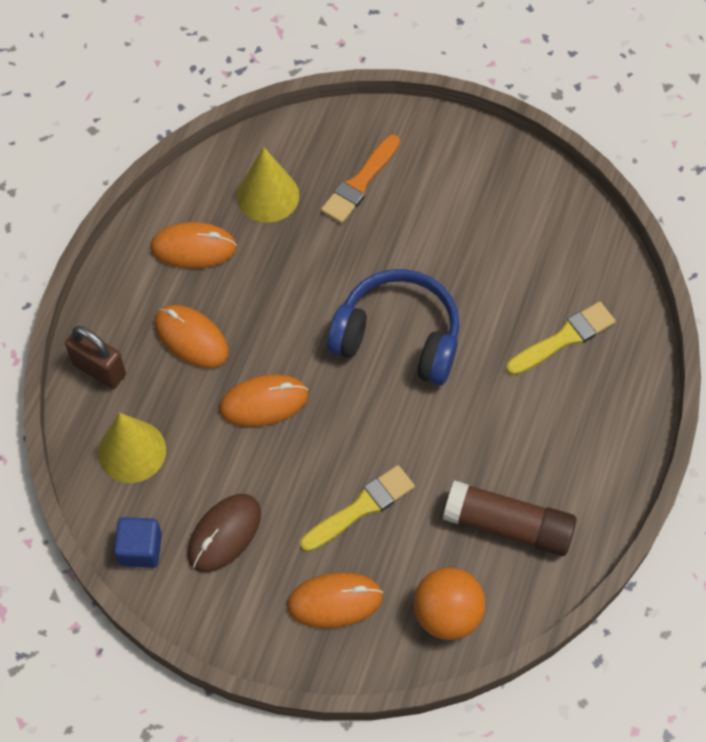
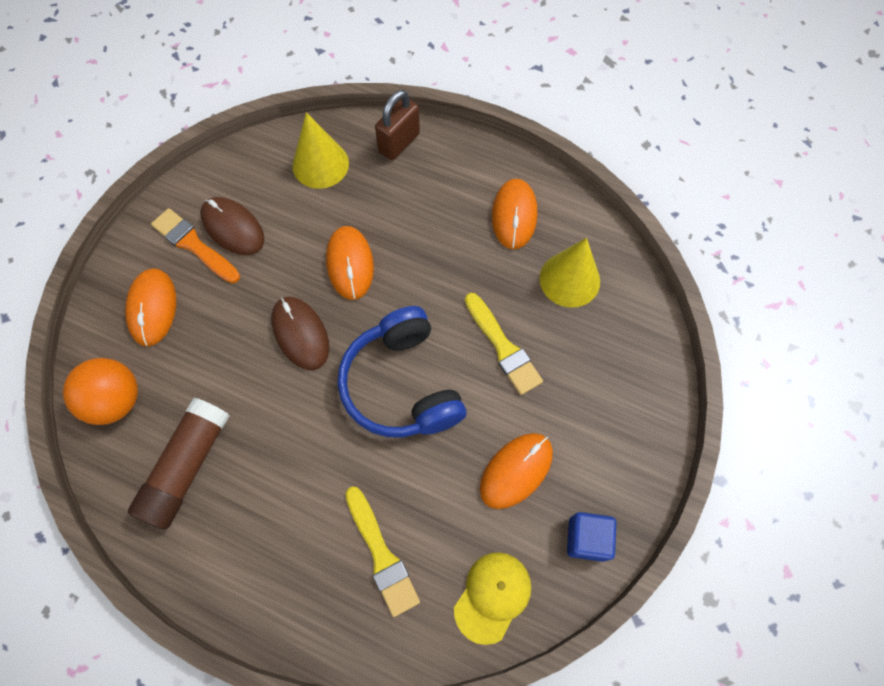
camera: 95 degrees right, 5 degrees up
(140, 549) = (233, 168): blue cube -> blue cube (587, 538)
(191, 338) = (421, 210): orange mouse -> orange mouse (516, 470)
(352, 440) = (300, 334): none -> brown mouse
(360, 183) = (583, 365): orange brush -> orange brush (194, 245)
(361, 507) = (233, 336): yellow brush -> yellow brush (503, 347)
(398, 337) = (402, 385): blue headphones -> blue headphones turned 135 degrees clockwise
(584, 248) = (492, 596): none -> yellow cap

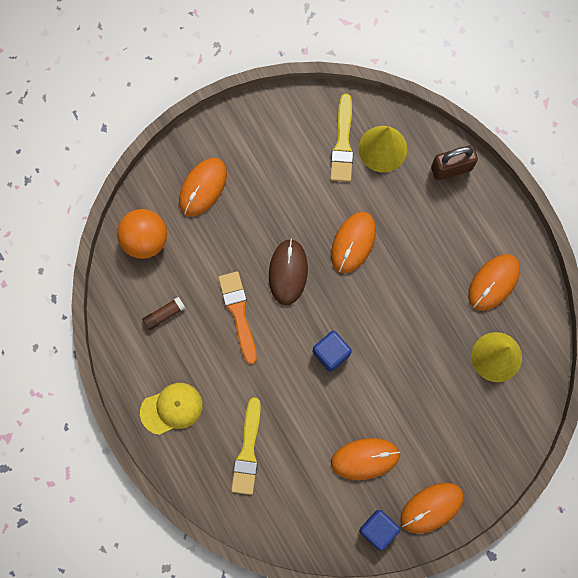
camera: 35 degrees right, 10 degrees up
(186, 467) = (164, 314): brown glue stick -> brown glue stick, size x0.47
(194, 245) = (256, 156): orange brush -> orange brush (238, 313)
(233, 228) = (290, 160): brown mouse -> none
(402, 385) = (331, 353): blue headphones -> blue cube
(492, 596) = (297, 521): yellow cap -> yellow cap (171, 408)
(503, 347) = (415, 373): yellow brush -> yellow brush (343, 143)
(623, 473) = (431, 508): none -> orange mouse

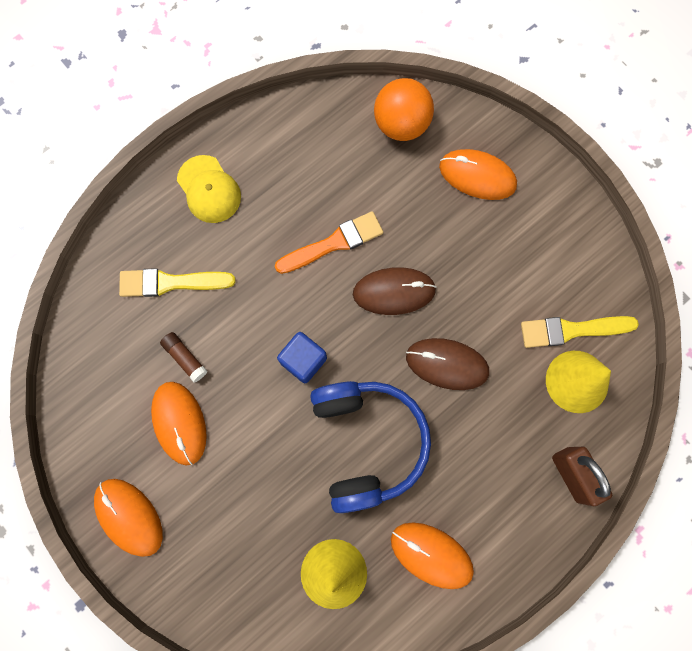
camera: 80 degrees right, 0 degrees up
(164, 314) = (316, 161): brown glue stick -> brown glue stick (185, 358)
(353, 242) = (447, 364): orange mouse -> brown mouse
(378, 529) = (95, 453): blue cube -> none
(403, 315) = (367, 442): none -> blue headphones

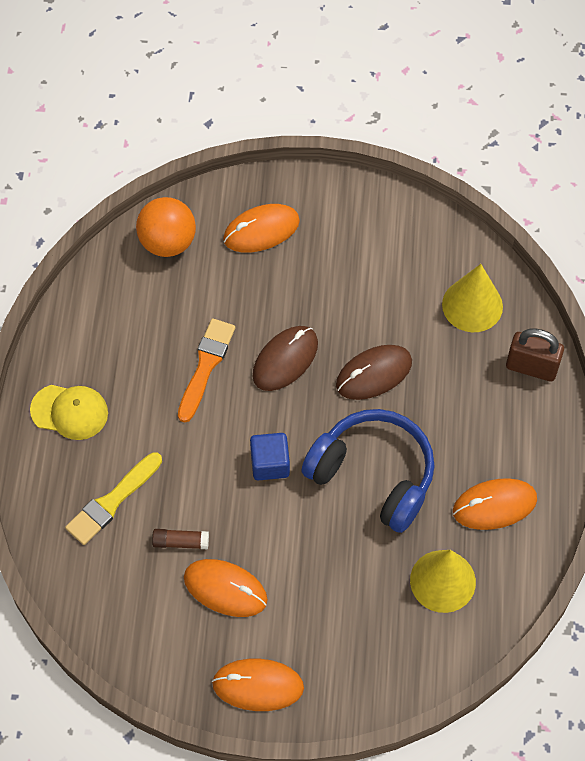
camera: 45 degrees left, 15 degrees down
(572, 330) = (434, 275): yellow brush -> none

